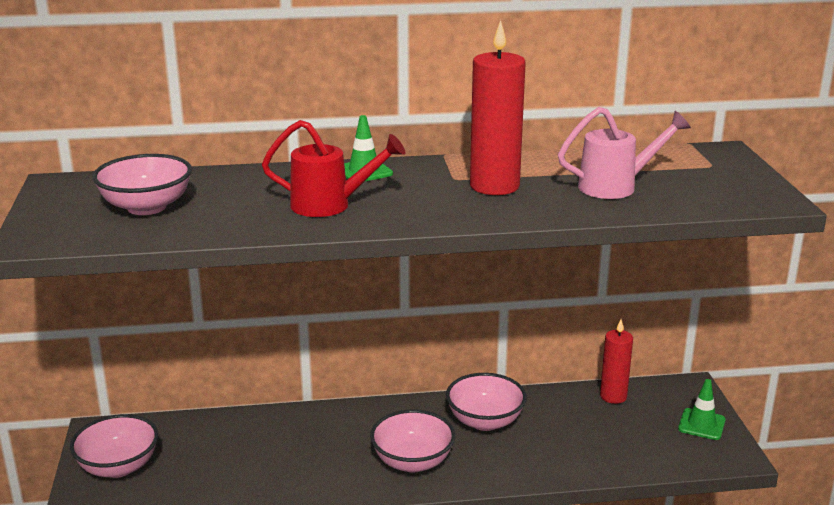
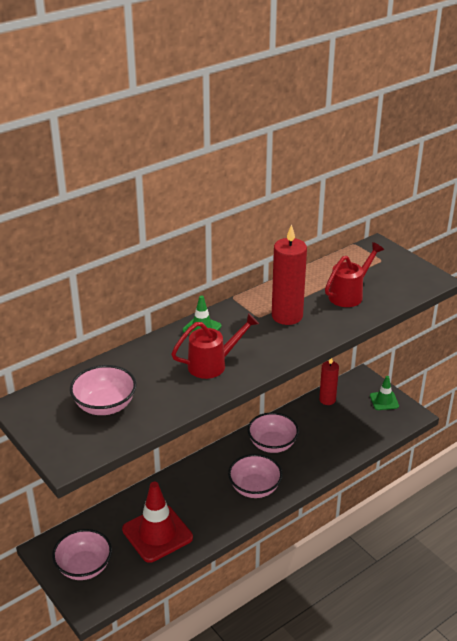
camera: 30 degrees left, 10 degrees up
(238, 465) = (157, 533): none -> red traffic cone
(616, 186) = (349, 294): pink watering can -> red watering can

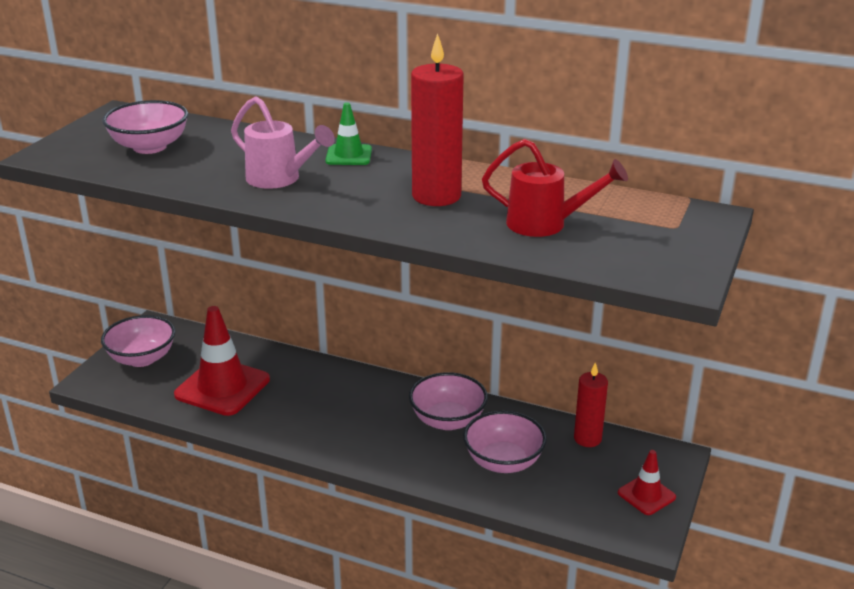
camera: 60 degrees right, 5 degrees down
(213, 364) = (279, 179): red watering can -> pink watering can
(254, 488) = (353, 433): pink bowl -> pink bowl (503, 462)
(384, 401) = (646, 495): green traffic cone -> red traffic cone

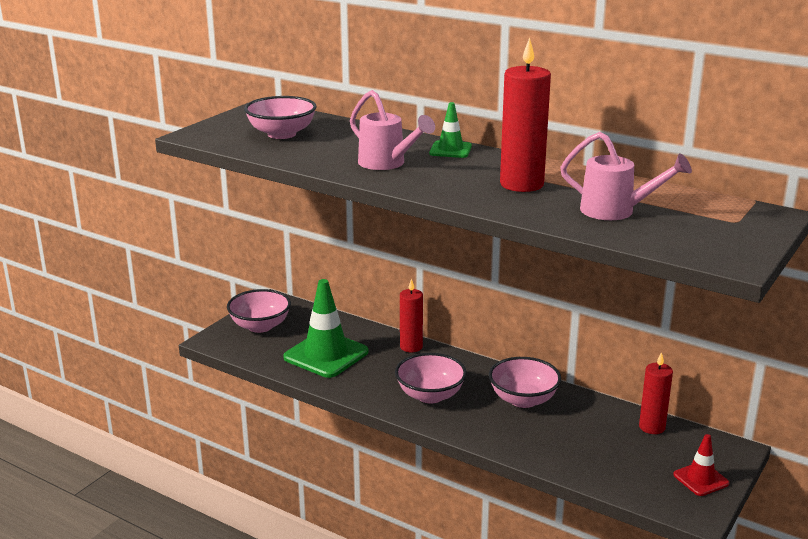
camera: 10 degrees right, 5 degrees down
(222, 387) = (326, 355): red traffic cone -> green traffic cone
(316, 368) = (411, 347): none -> red candle
(503, 462) = (569, 438): pink bowl -> pink bowl (430, 395)
(546, 224) = (616, 211): red watering can -> pink watering can

